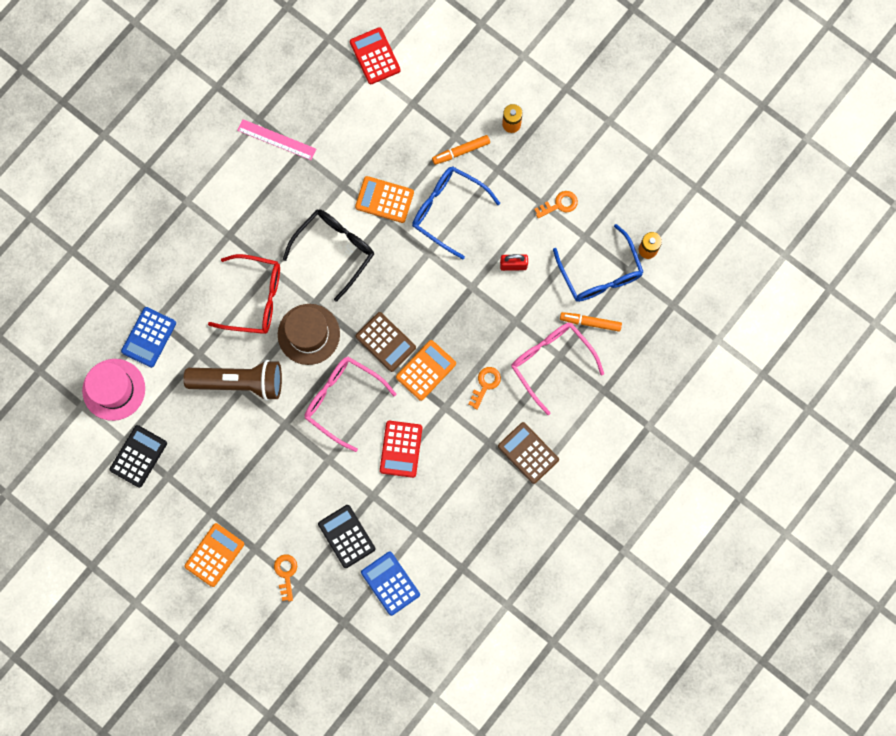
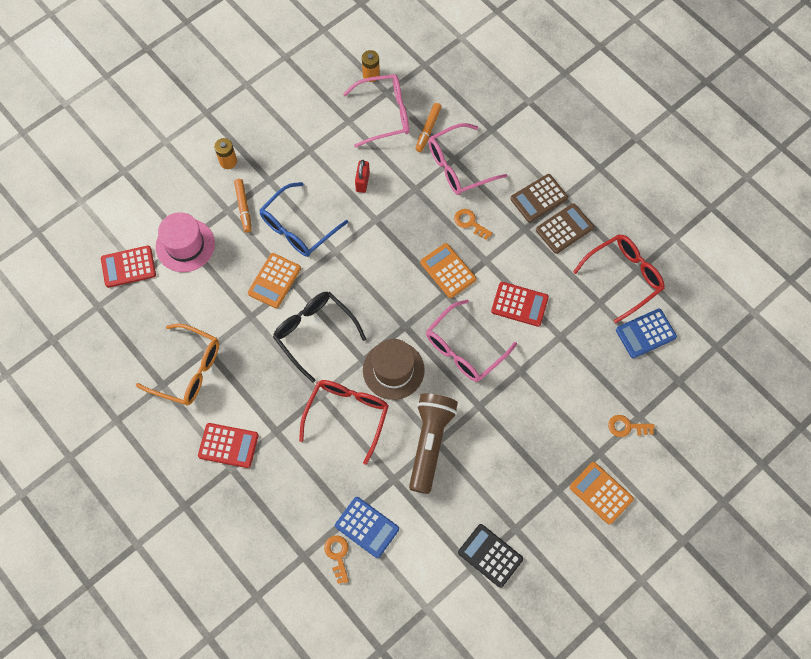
camera: 80 degrees left, 10 degrees down
(114, 389) = (415, 572): pink hat -> pink hat (185, 245)
(208, 194) = (228, 445): none -> red calculator
(276, 139) = (188, 370): pink ruler -> orange glasses
(346, 536) = (596, 365): black calculator -> none
(385, 342) = (414, 301): brown calculator -> brown calculator (564, 229)
(451, 554) = (624, 277): none -> red glasses
(559, 204) = (314, 135): orange key -> orange key (337, 555)
(600, 273) = (385, 114): blue glasses -> pink glasses

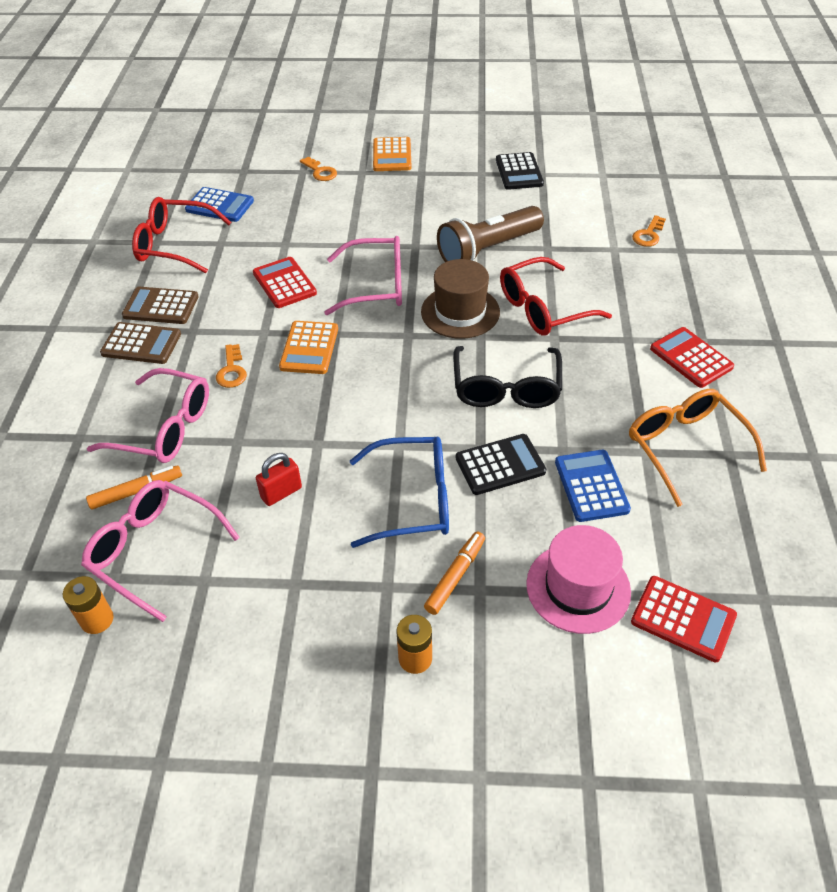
camera: 135 degrees left, 20 degrees down
(274, 281) = (500, 465): orange calculator -> black calculator
(367, 527) = (604, 235): blue calculator -> blue calculator (591, 486)

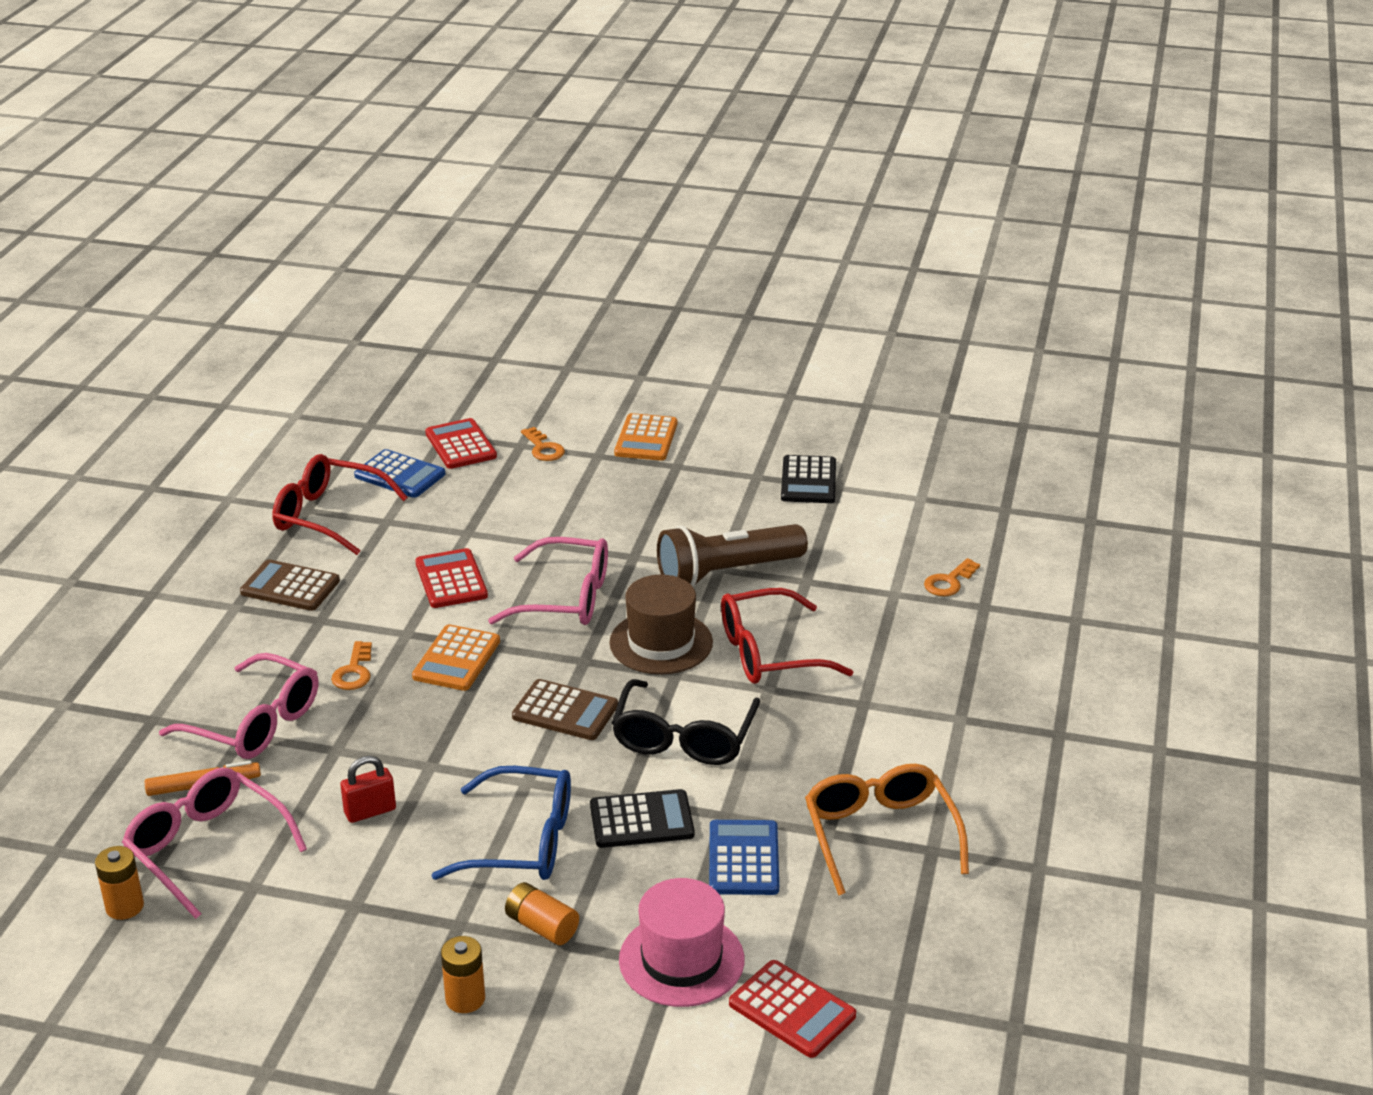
camera: 10 degrees right, 15 degrees down
(141, 344) = (254, 627): brown calculator -> brown calculator (565, 711)
(455, 576) = (542, 926): orange marker -> orange battery
(691, 358) = (935, 736): red calculator -> red calculator (460, 445)

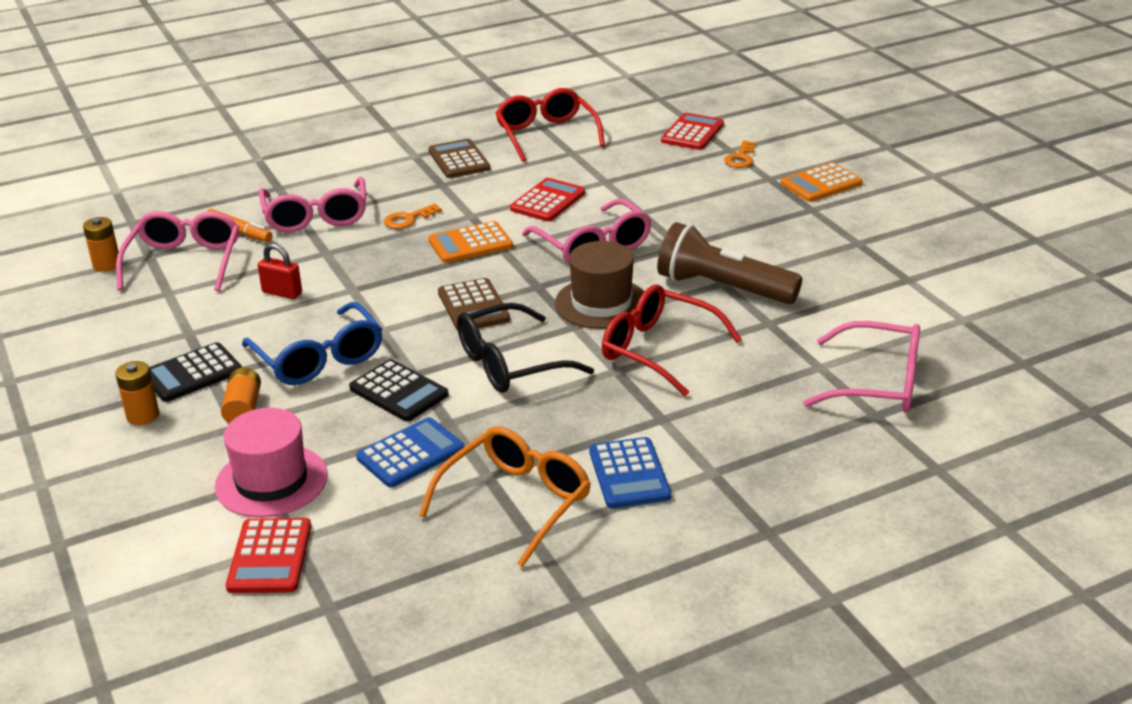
camera: 50 degrees right, 0 degrees up
(400, 475) = (626, 132): blue calculator -> blue calculator (629, 474)
(808, 481) = (892, 264): black calculator -> black calculator (192, 373)
(949, 582) = (878, 383): orange key -> pink glasses

